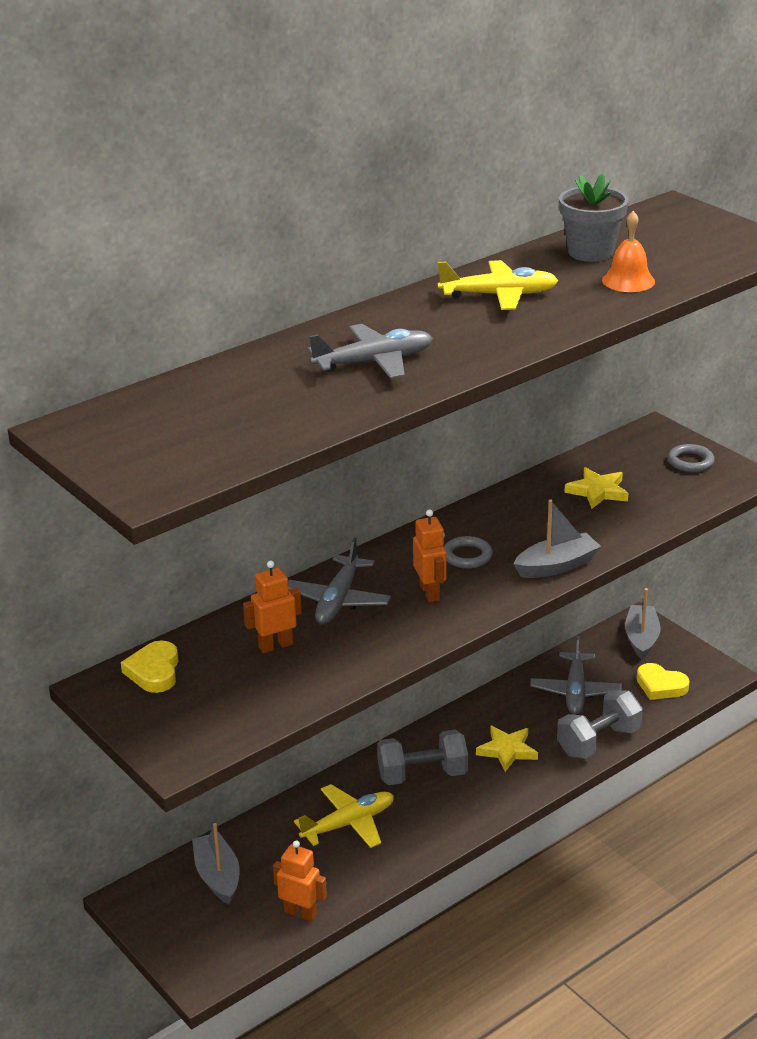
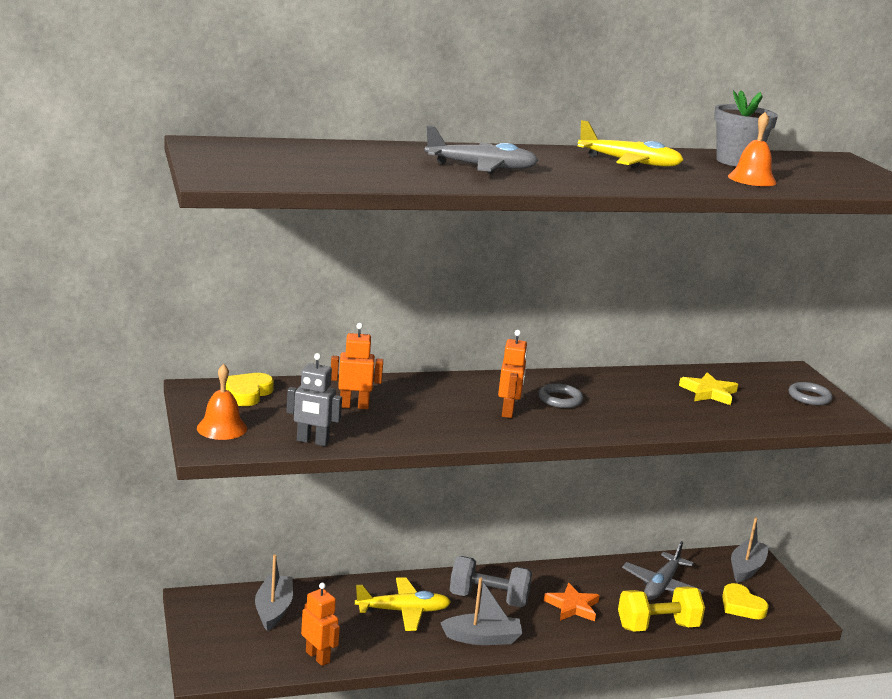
camera: 20 degrees right, 10 degrees down
(167, 730) = (222, 428): none -> orange bell
(272, 711) = (312, 441): none -> grey robot
(338, 600) = (429, 395): grey plane -> none
(507, 750) = (572, 606): yellow star -> orange star
(556, 566) = (631, 426): grey boat -> grey boat (482, 638)
(598, 741) = (657, 626): grey dumbbell -> yellow dumbbell

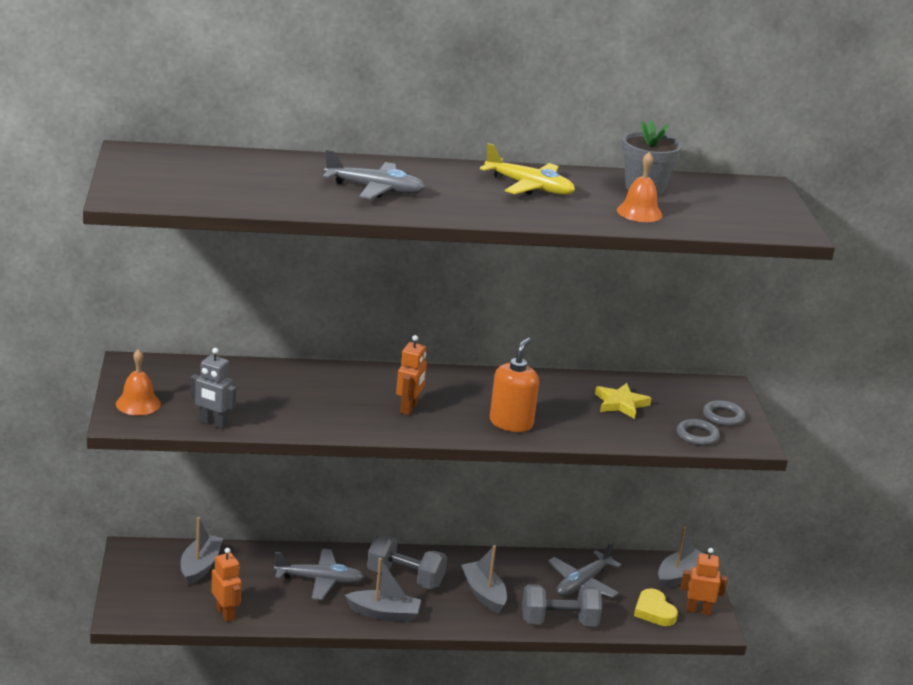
camera: 10 degrees right, 5 degrees up
(247, 393) = (174, 371): yellow heart -> none
(354, 406) = (266, 391): orange robot -> orange robot (698, 610)
(403, 611) = (319, 581): yellow plane -> grey plane
(560, 399) = (466, 399): grey ring -> grey ring (697, 435)
(572, 606) = (484, 594): orange star -> grey boat
(616, 418) = (511, 423): none -> orange soap dispenser
(657, 626) = (559, 621): yellow dumbbell -> grey dumbbell

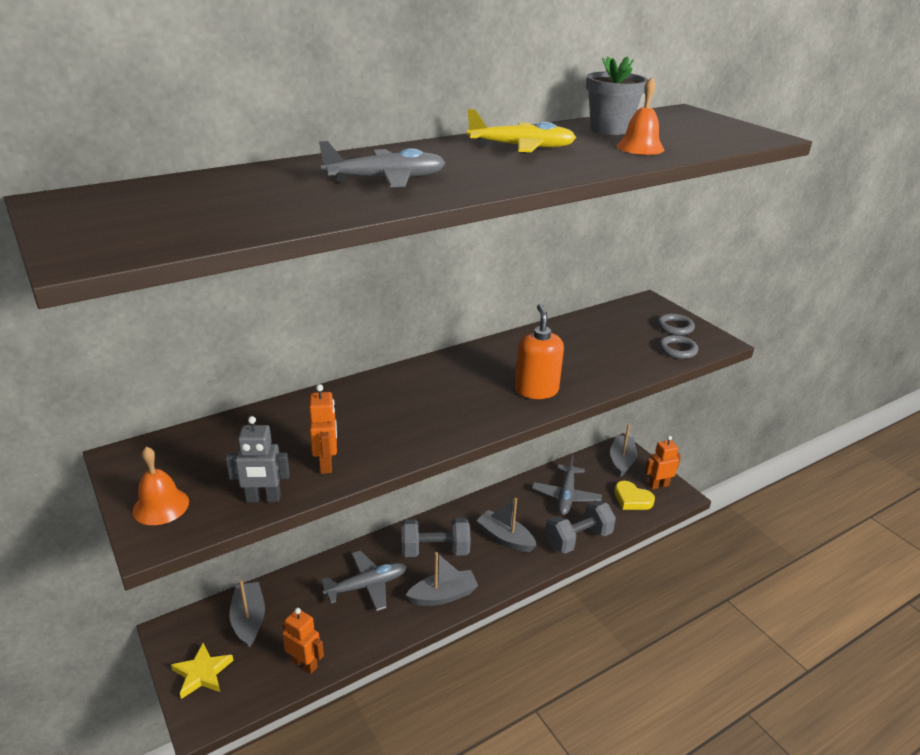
camera: 25 degrees left, 5 degrees up
(409, 408) = (439, 407): orange robot -> orange robot (326, 464)
(621, 404) = (597, 341): yellow star -> yellow star (202, 673)

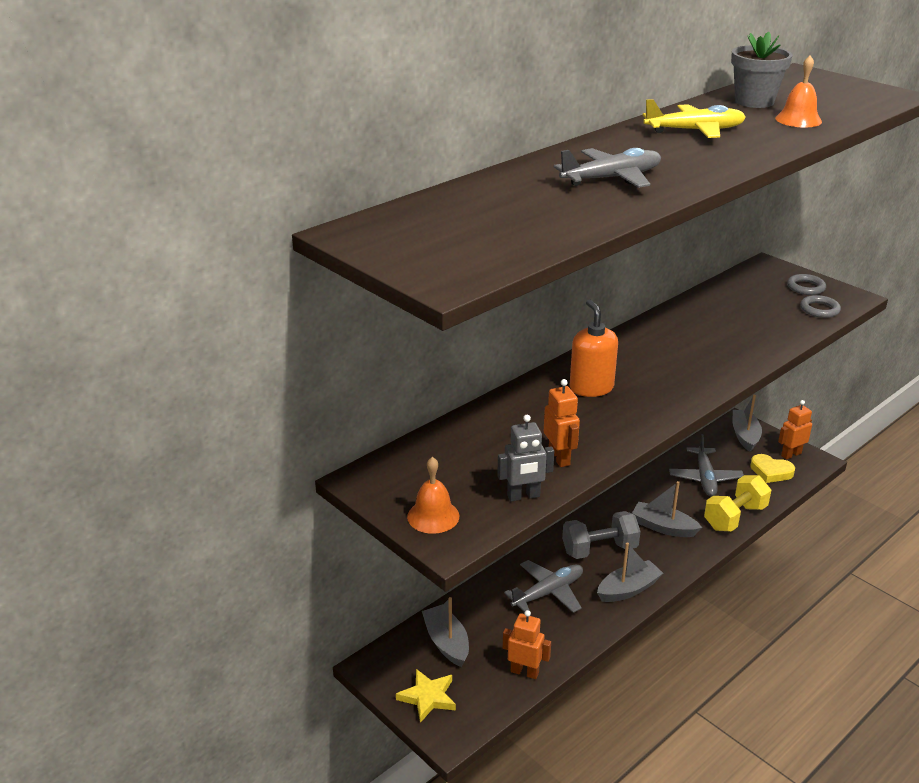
camera: 10 degrees left, 0 degrees up
(536, 390) = (710, 365): orange soap dispenser -> orange soap dispenser (591, 388)
(578, 539) = (735, 517): grey dumbbell -> yellow dumbbell

